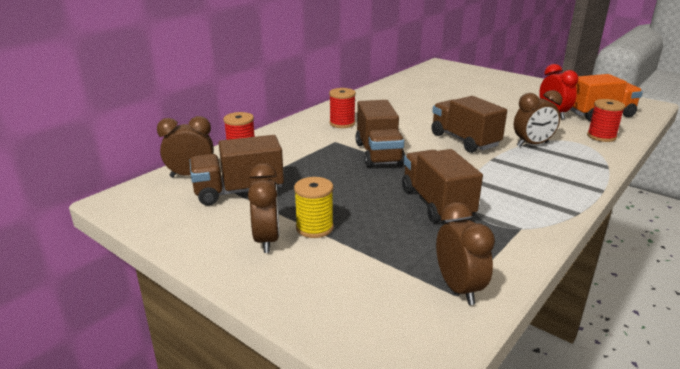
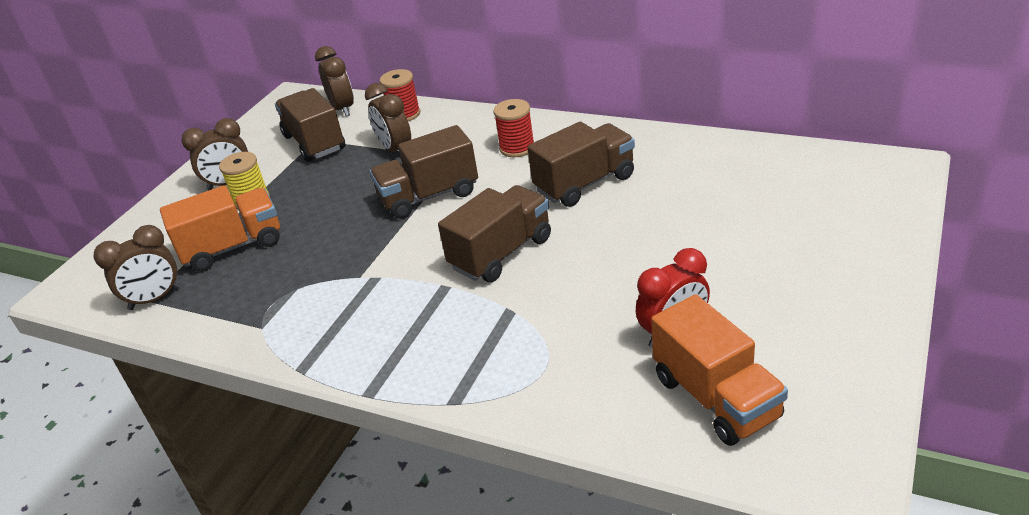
camera: 80 degrees right, 10 degrees up
(391, 240) = (233, 247): none -> orange truck
(436, 204) = (308, 261): brown truck -> brown truck (585, 183)
(532, 144) = (512, 319): brown clock -> brown clock (395, 150)
(601, 136) = (585, 397): red spool -> none

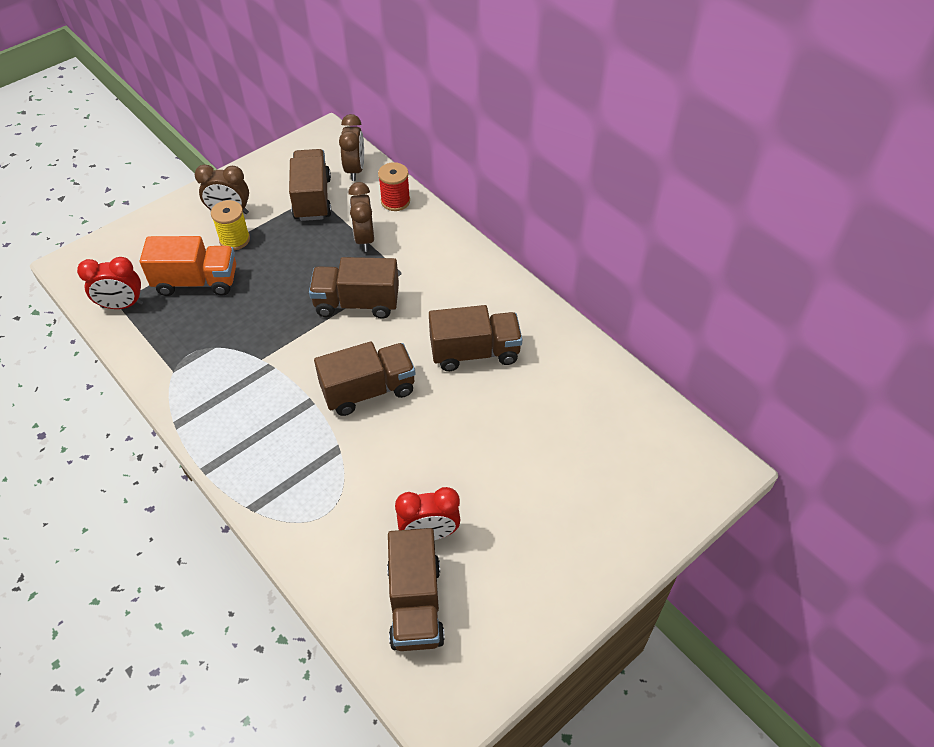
camera: 20 degrees right, 15 degrees up
(155, 299) = (122, 305): brown clock -> red clock
(517, 148) = (452, 286): red spool -> none
(716, 398) = (415, 604): orange truck -> brown truck

